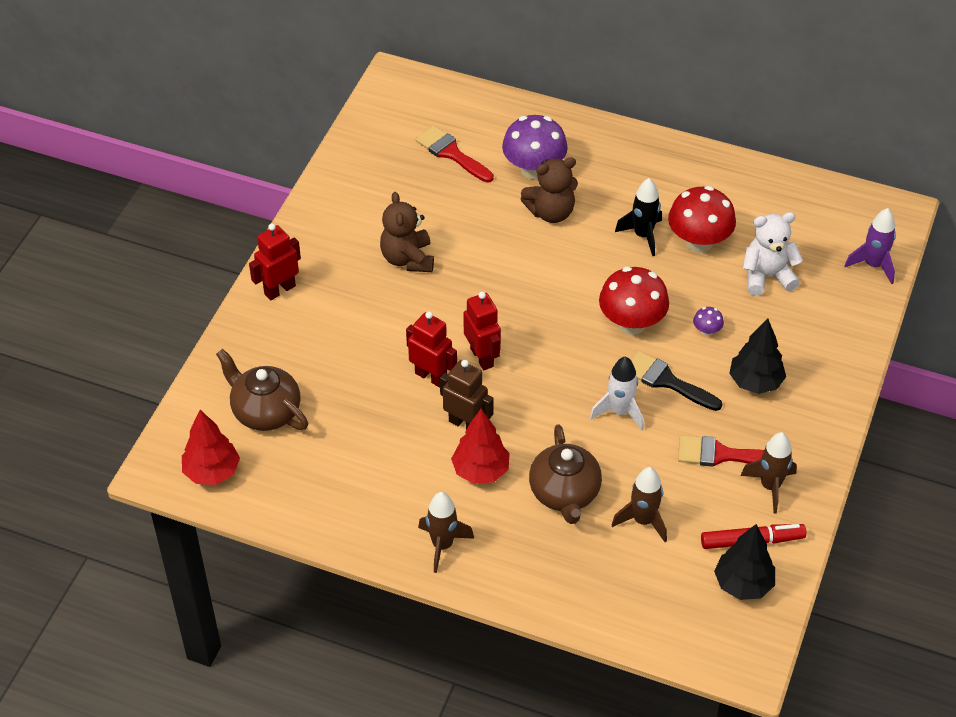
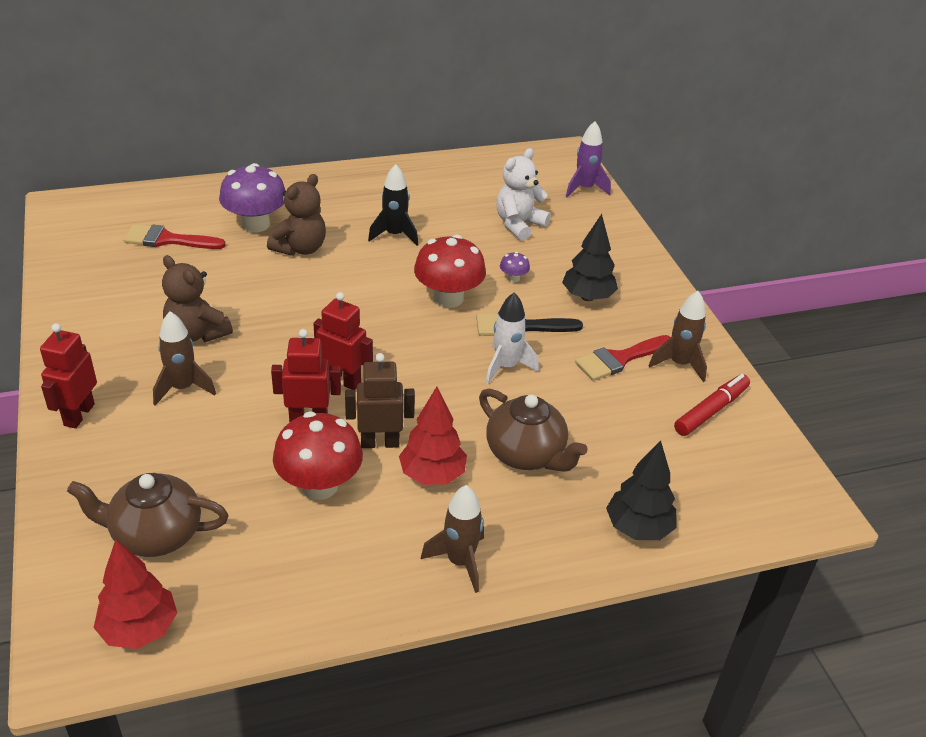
camera: 40 degrees left, 10 degrees down
(643, 521) = (613, 441): brown rocket -> brown rocket (183, 388)
(699, 242) = (443, 222): red mushroom -> red mushroom (319, 485)
(743, 584) = (741, 447): black tree -> black tree (638, 528)

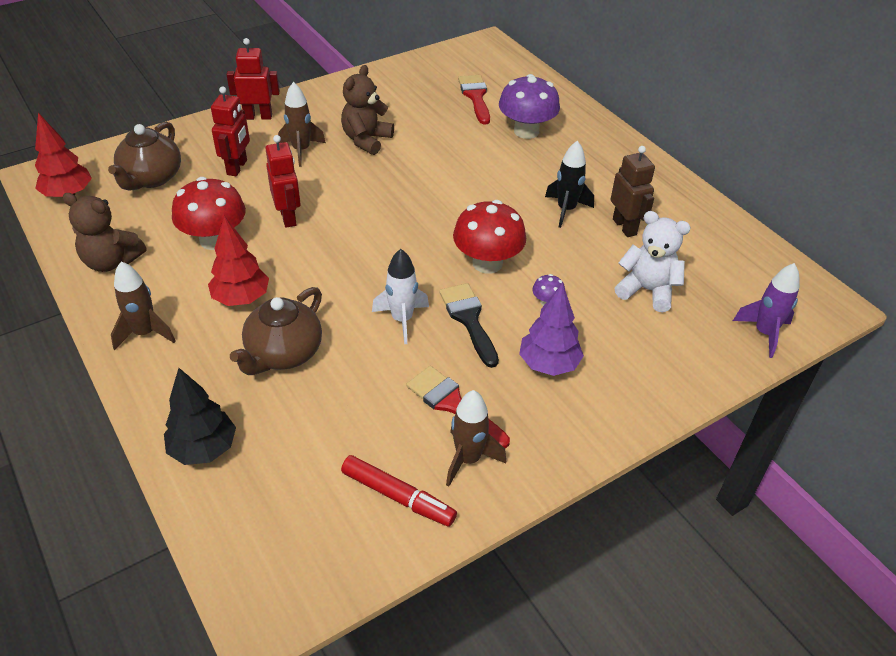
camera: 75 degrees right, 5 degrees up
(155, 534) = (151, 178): brown teapot -> brown teapot turned 150 degrees counterclockwise
(300, 248) = (508, 162): brown teddy bear -> brown teddy bear (111, 261)
(343, 380) = (341, 225): red robot -> red robot (237, 167)
(380, 443) = (272, 261): brown robot -> brown robot (624, 227)
(587, 297) = (548, 364): black tree -> purple tree

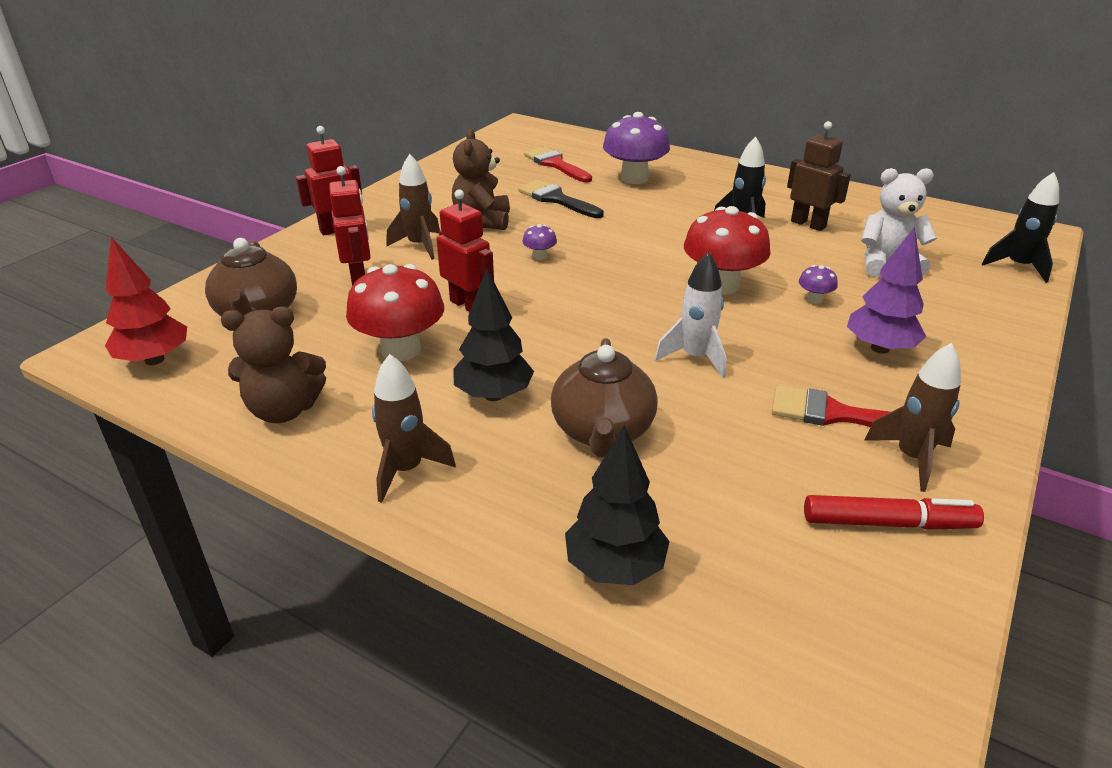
camera: 25 degrees left, 10 degrees down
(241, 298) = (493, 395): red tree -> black tree
(377, 189) = (539, 256): none -> purple mushroom
(469, 319) = (761, 336): black brush -> black brush (556, 199)
(764, 333) = (1018, 266): purple rocket -> black rocket

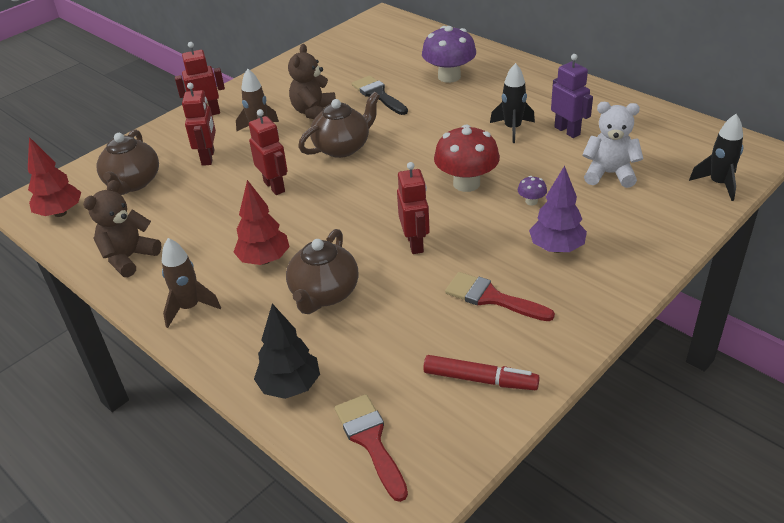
camera: 15 degrees right, 5 degrees up
(284, 410) = (129, 258): brown teddy bear -> brown teddy bear turned 120 degrees clockwise
(400, 350) = (216, 219): red mushroom -> none
(493, 395) = (264, 260): black tree -> red tree
(539, 256) = (343, 147): purple mushroom -> brown teapot
(555, 164) = (392, 59): red brush -> red brush (370, 440)
(695, 358) = (415, 243): white rocket -> red robot
(808, 224) = (567, 131): brown robot -> purple robot
(911, 458) = (525, 336): brown rocket -> none

